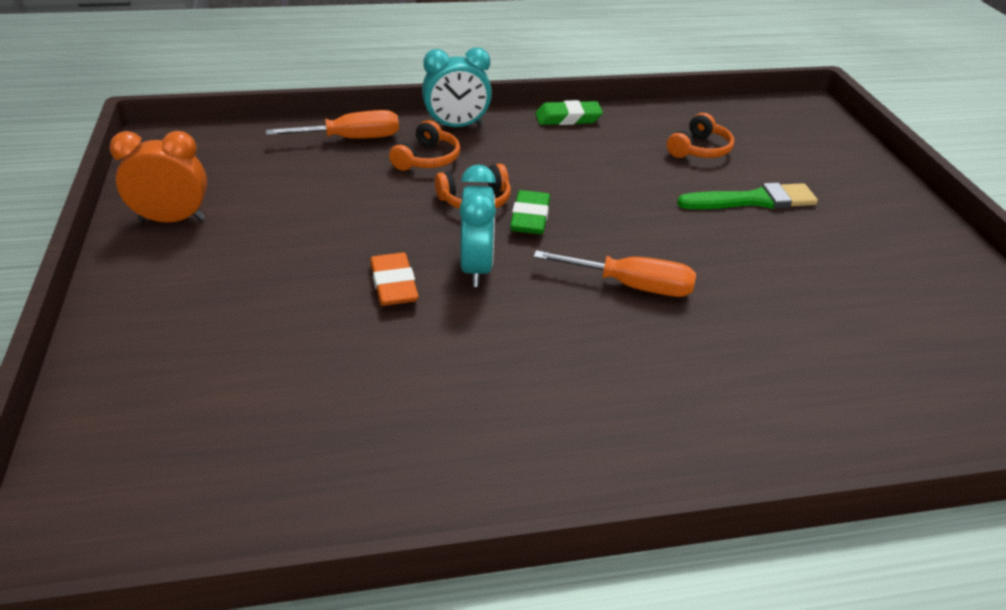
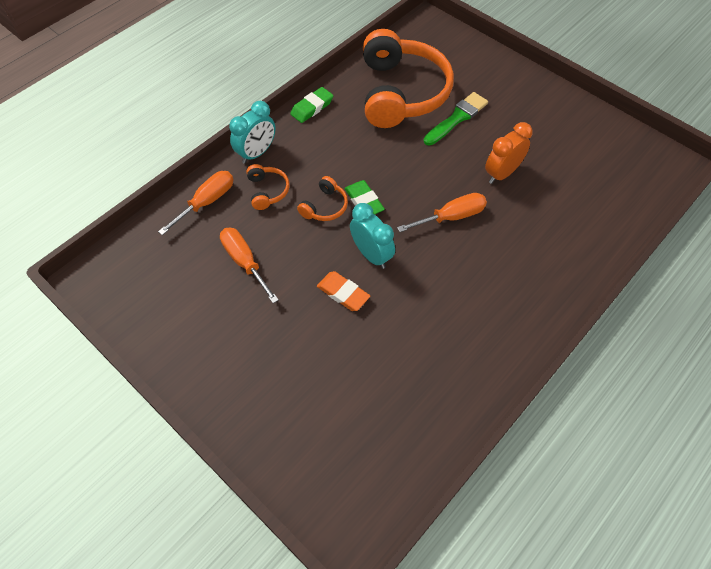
camera: 35 degrees left, 20 degrees up
(172, 220) = (175, 332): orange clock -> orange clock (501, 173)
(322, 202) = (245, 262): none -> orange screwdriver
(699, 149) = (401, 92): orange headphones -> orange headphones, size x2.43

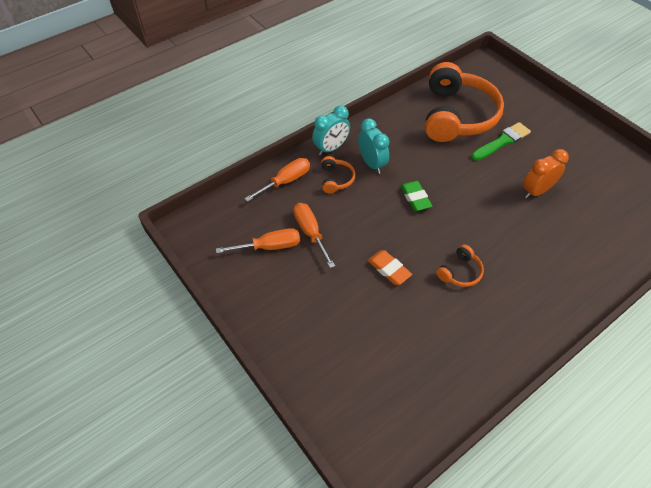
camera: 10 degrees right, 5 degrees down
(312, 107) = (380, 118): green eraser -> none
(325, 206) = (382, 198): orange headphones -> orange headphones (460, 272)
(371, 254) = (416, 241): turquoise clock -> turquoise clock (372, 163)
(451, 217) = (488, 220): orange screwdriver -> orange screwdriver (269, 246)

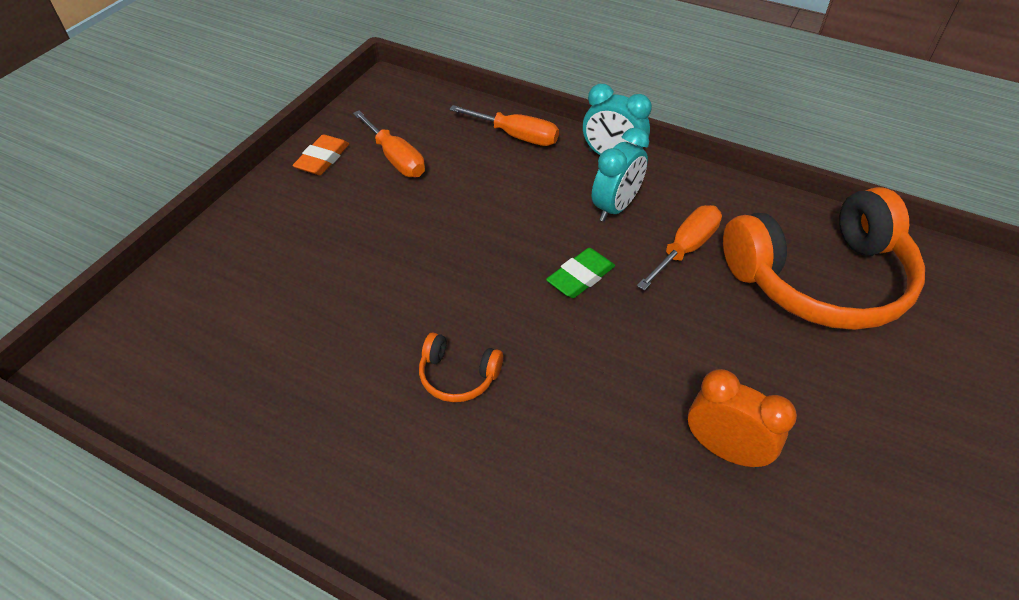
camera: 65 degrees right, 5 degrees down
(310, 232) = (440, 187): orange screwdriver -> orange screwdriver (685, 249)
(336, 179) = (555, 180): orange headphones -> none
(389, 269) = (418, 286): orange eraser -> orange eraser (322, 159)
(502, 141) = (814, 362): green brush -> none

